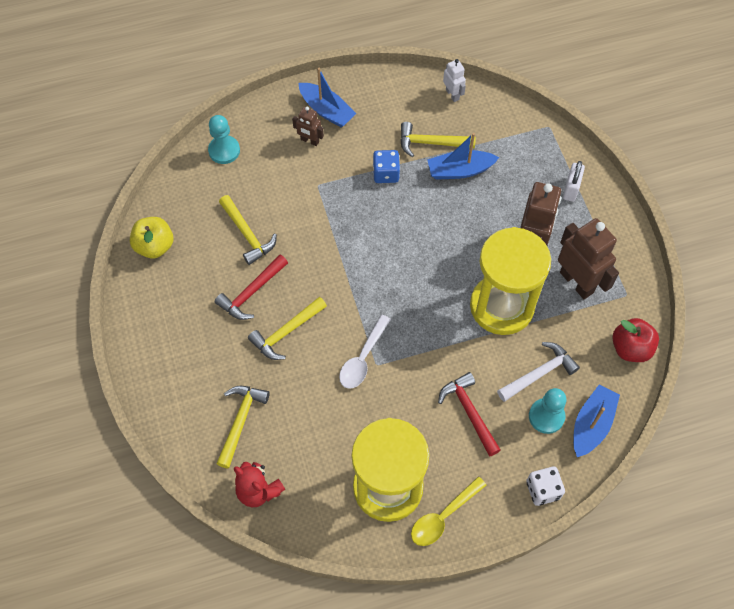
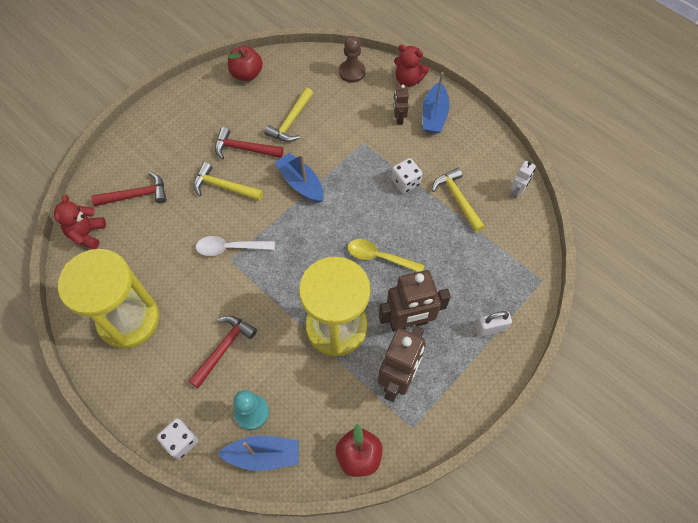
camera: 60 degrees right, 0 degrees up
(155, 246) = (246, 74): yellow apple -> red apple
(224, 150) = (352, 72): turquoise pawn -> brown pawn
(240, 421) = (136, 195): yellow hammer -> red hammer
(269, 109) = (408, 80): none -> red teddy bear
(386, 174) = (405, 182): blue dice -> white dice
(443, 517) = (121, 372): yellow spoon -> yellow spoon (379, 257)
(460, 170) = (446, 232): blue boat -> blue boat (301, 183)
(539, 373) = (289, 387): white hammer -> none

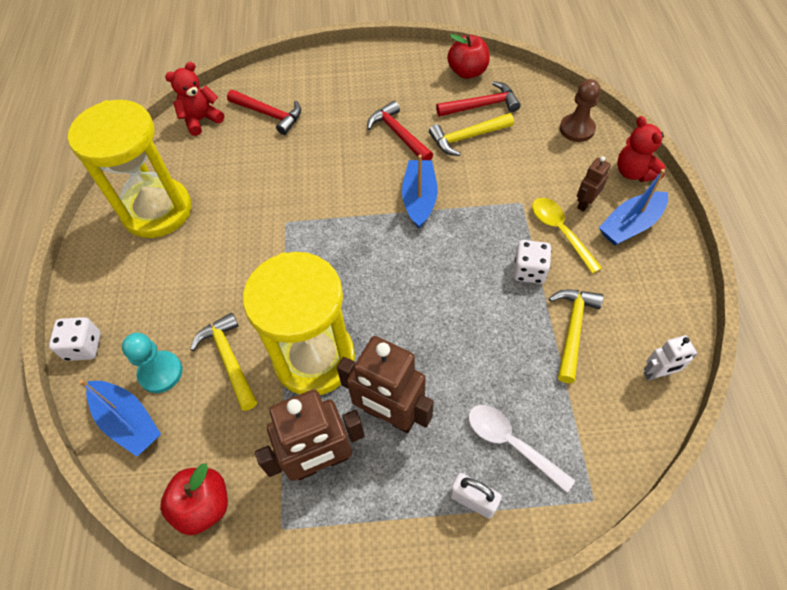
camera: 45 degrees right, 5 degrees down
(224, 187) = (347, 155): yellow hammer -> yellow hammer (229, 359)
(224, 348) = (199, 295): red hammer -> red hammer (481, 105)
(230, 248) = (296, 211): white spoon -> white spoon (510, 443)
(379, 257) = (425, 325): yellow spoon -> yellow spoon (560, 231)

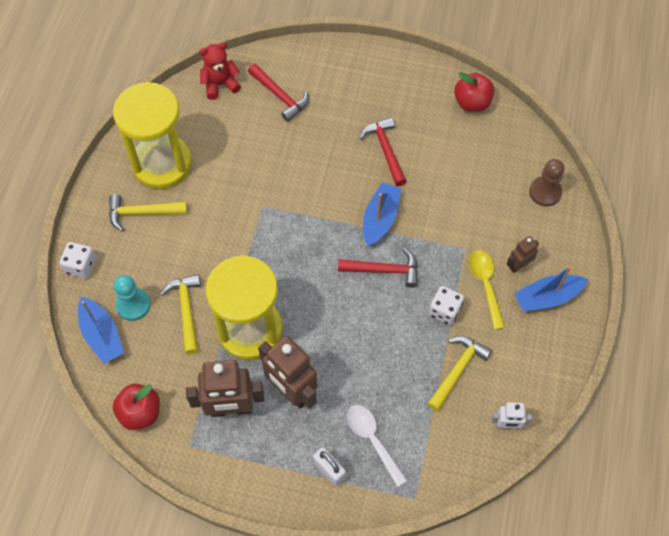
camera: 15 degrees right, 5 degrees up
(467, 137) = (444, 171): yellow hammer -> yellow hammer (142, 213)
(481, 105) = (470, 142): red hammer -> red hammer (384, 270)
(634, 172) = (575, 250): red teddy bear -> none

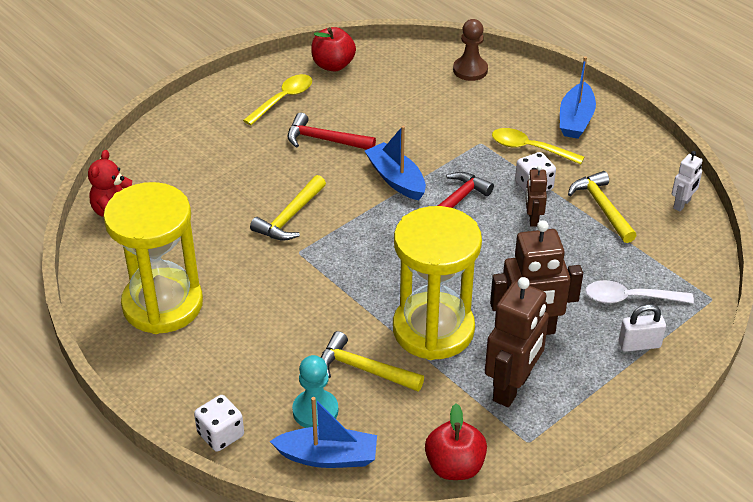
camera: 55 degrees left, 20 degrees down
(142, 213) = (207, 349): yellow hammer -> yellow hammer (290, 217)
(280, 96) = (182, 179): red hammer -> none
(407, 98) = (283, 99): none -> yellow spoon
(518, 265) = (529, 120): brown robot -> brown robot (533, 219)

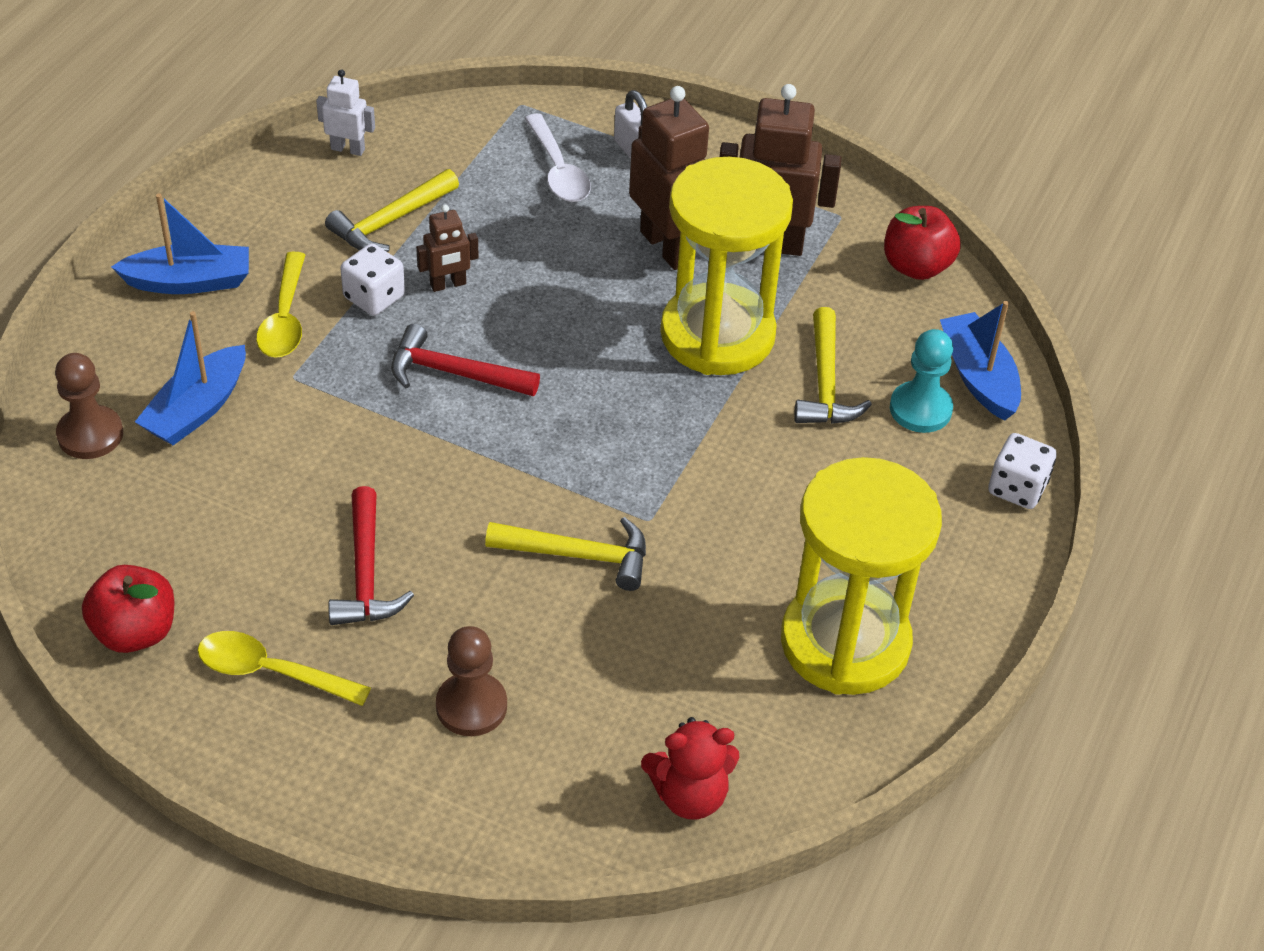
camera: 115 degrees left, 5 degrees up
(220, 156) = (471, 706): none -> brown pawn
(396, 179) = (428, 453): blue boat -> blue boat (197, 409)

